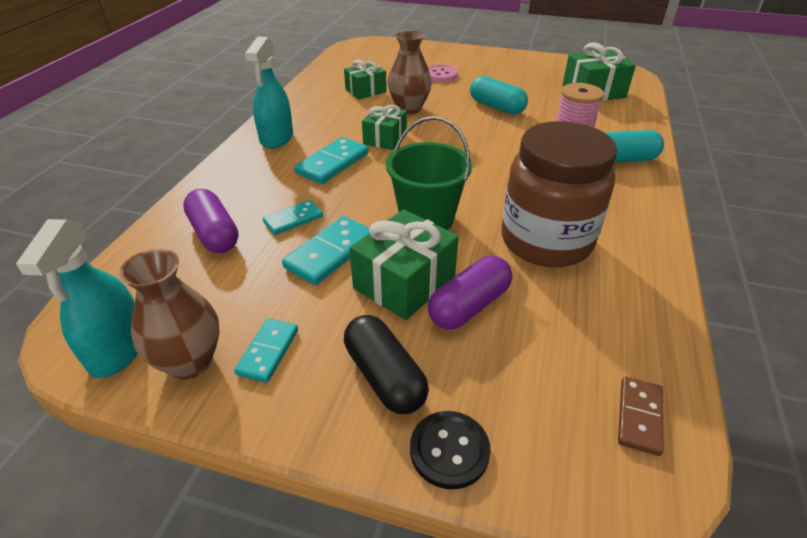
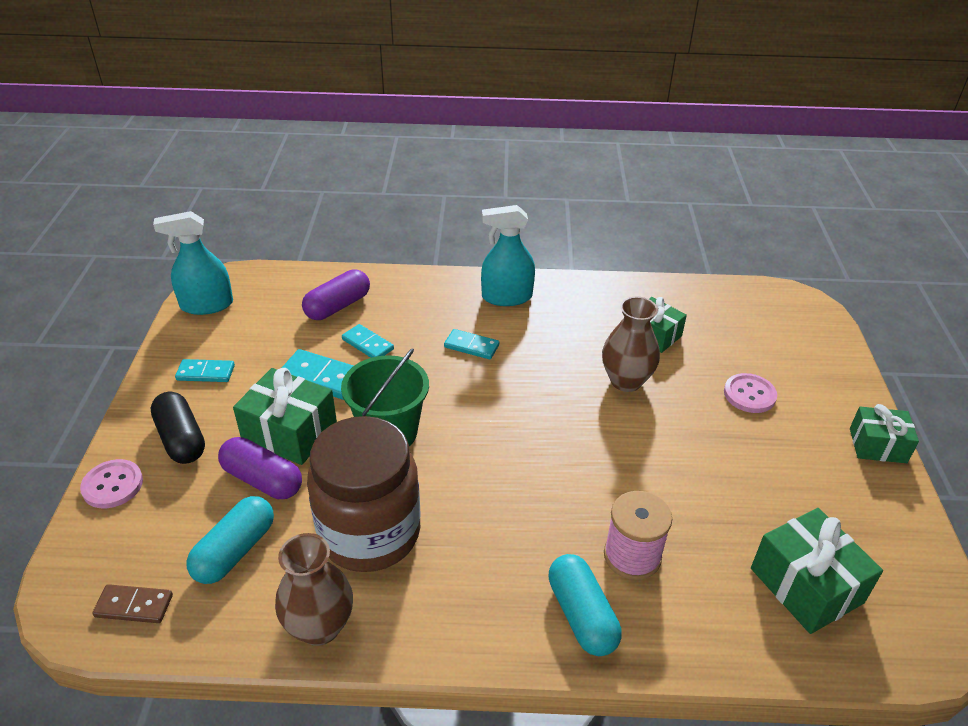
camera: 75 degrees right, 0 degrees up
(190, 362) = (196, 339): brown vase -> brown vase (320, 627)
(332, 163) = (471, 346): turquoise domino -> turquoise domino, size x0.65
(384, 376) = (181, 439): black capsule -> black capsule turned 75 degrees counterclockwise
(385, 138) = (540, 374): green gift -> green gift (877, 445)
(449, 450) = (112, 485): black button -> pink button
(496, 107) = (678, 465): turquoise capsule -> turquoise capsule (235, 551)

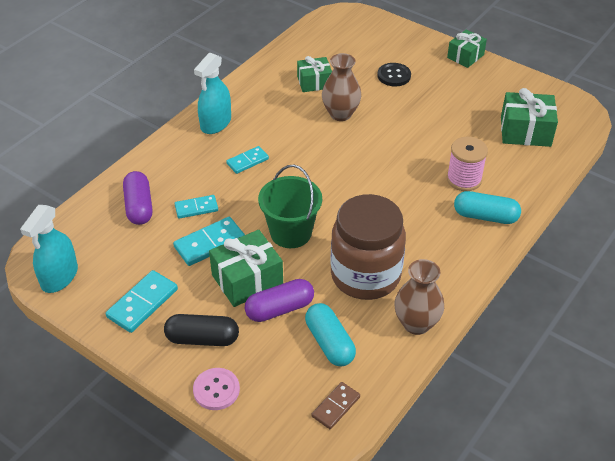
camera: 55 degrees left, 5 degrees up
(205, 373) = (142, 303): turquoise domino -> turquoise domino, size x1.54
(749, 394) = (394, 76): pink button -> black button

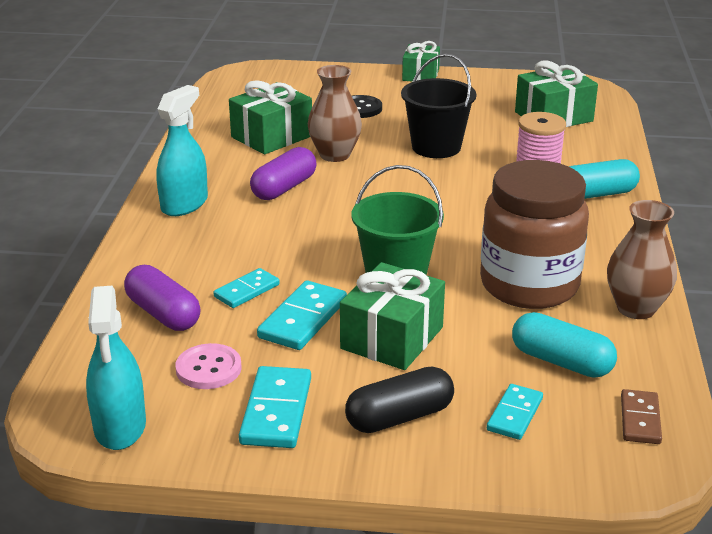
camera: 30 degrees left, 15 degrees down
(216, 123) = (184, 204): turquoise spray bottle -> turquoise spray bottle turned 150 degrees counterclockwise
(216, 390) = (477, 463): pink button -> pink button (208, 369)
(247, 161) = (266, 227): turquoise domino -> turquoise domino (514, 414)
(279, 309) = (464, 351): purple capsule -> purple capsule (284, 188)
(314, 82) = (271, 136): green gift -> green gift, size x1.51
(414, 131) = (436, 147): none -> black bucket

